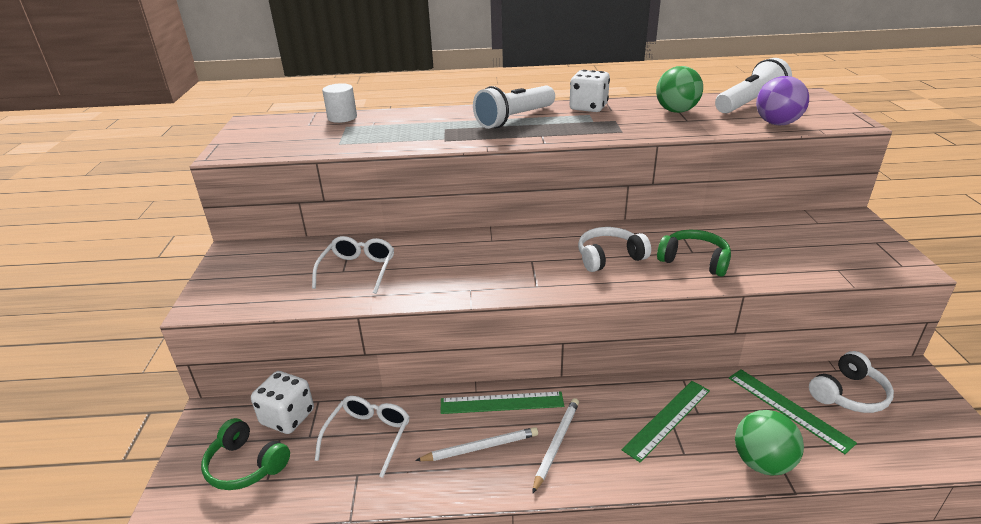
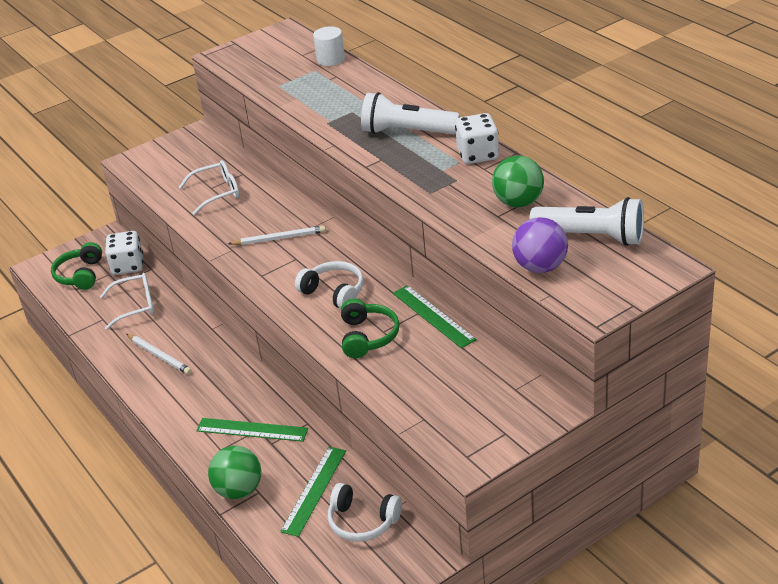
camera: 60 degrees right, 5 degrees up
(501, 403) = (209, 345): green ruler -> green ruler (433, 316)
(556, 444) = (186, 387): white pencil -> white pencil (279, 238)

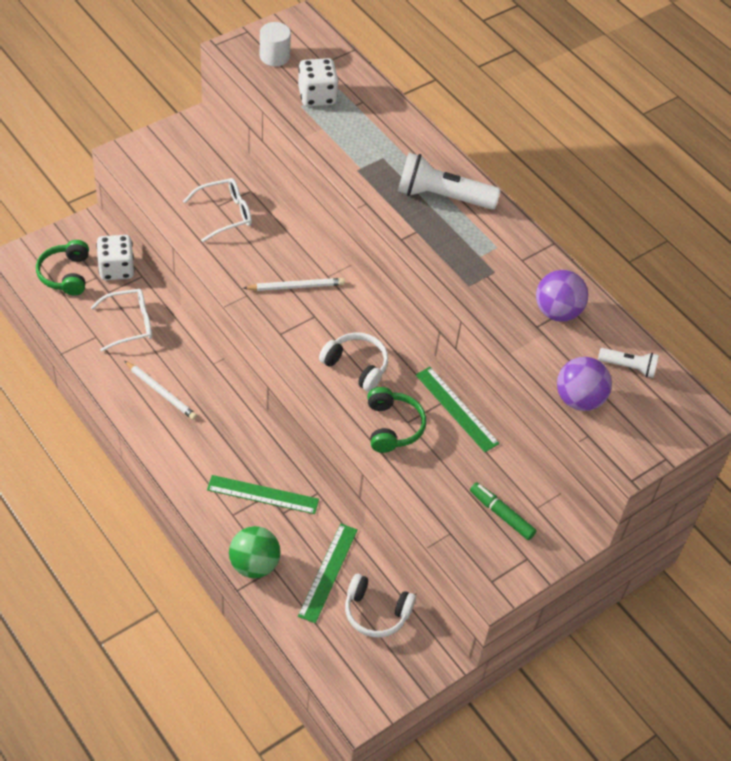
camera: 10 degrees left, 15 degrees up
(330, 59) = (355, 75): white cylinder -> white cylinder (274, 56)
(477, 155) = (515, 240): white dice -> white dice (317, 96)
(478, 398) = (501, 514): none -> green marker
(518, 203) = (557, 312): green ball -> purple ball
(592, 237) = (628, 367): white flashlight -> white flashlight, size x0.54

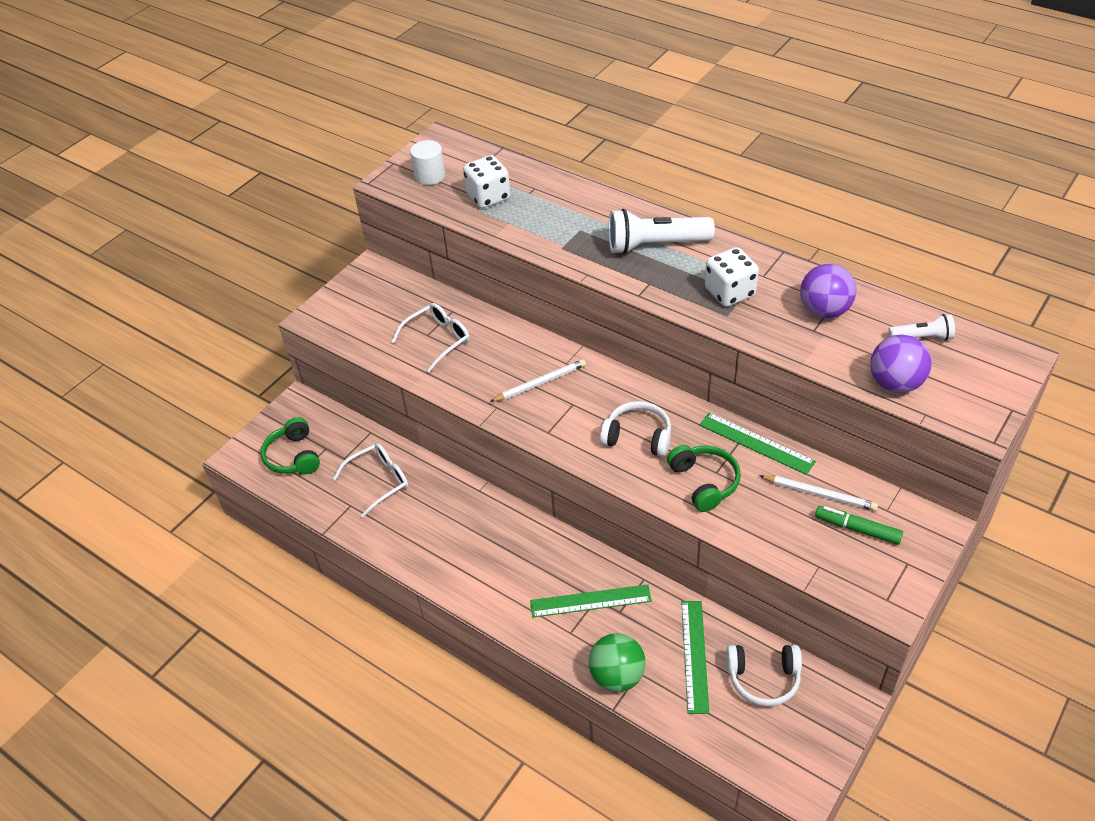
camera: 10 degrees left, 5 degrees down
(116, 269) = (342, 434): white dice -> white dice (729, 292)
(161, 392) = (440, 536): white pencil -> white pencil (819, 494)

